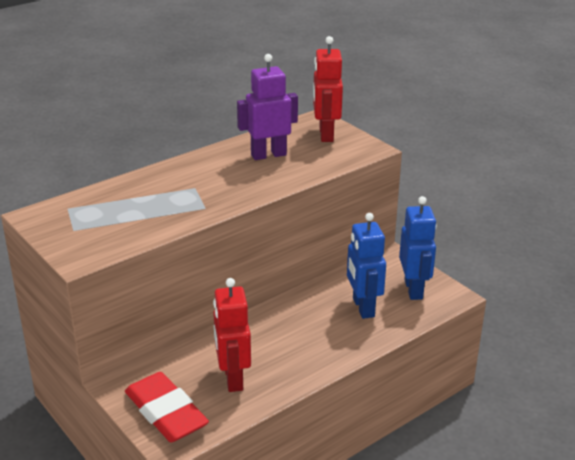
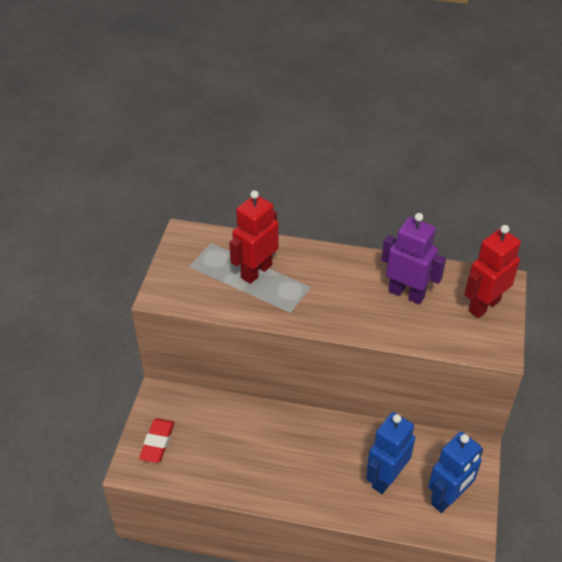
camera: 50 degrees right, 15 degrees up
(166, 412) = (157, 442): red eraser -> red eraser, size x0.61
(232, 378) = (224, 454): red robot -> red robot (256, 271)

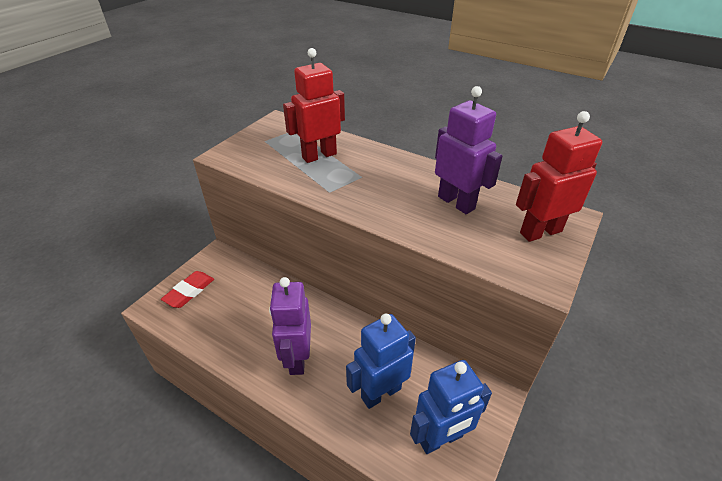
camera: 20 degrees right, 5 degrees down
(300, 472) = (297, 358): none -> purple robot

